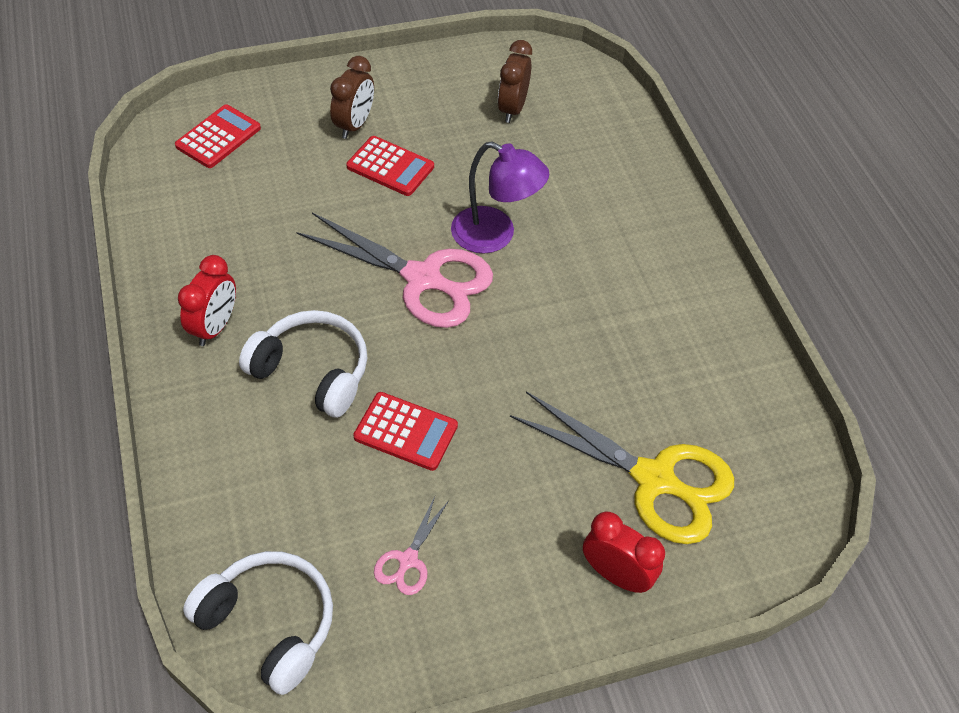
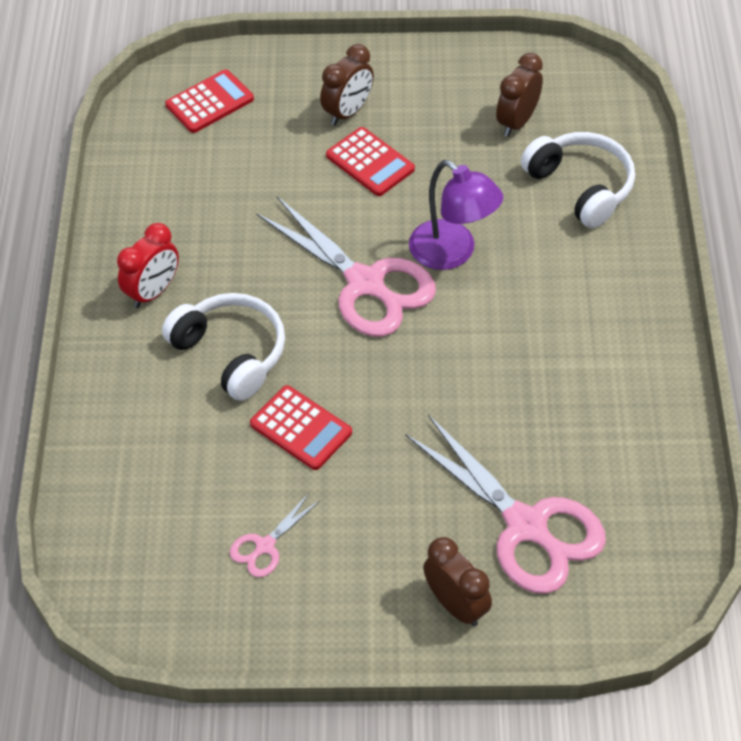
camera: 20 degrees right, 0 degrees up
(269, 624) = (124, 572): white headphones -> white headphones (580, 187)
(616, 575) = (456, 605): red clock -> brown clock
(654, 479) = (526, 526): yellow scissors -> pink scissors

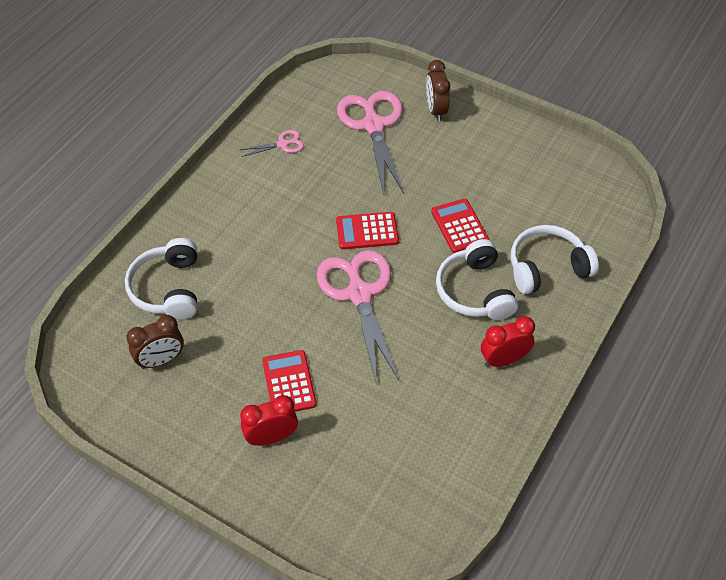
camera: 150 degrees left, 0 degrees up
(155, 428) = (547, 268): none -> white headphones
(209, 102) = (371, 510): red calculator -> red calculator (367, 231)
(265, 546) = (517, 177): pink scissors -> pink scissors (282, 144)
(348, 112) = (271, 437): brown clock -> red clock
(452, 253) = (289, 286): purple lamp -> none

